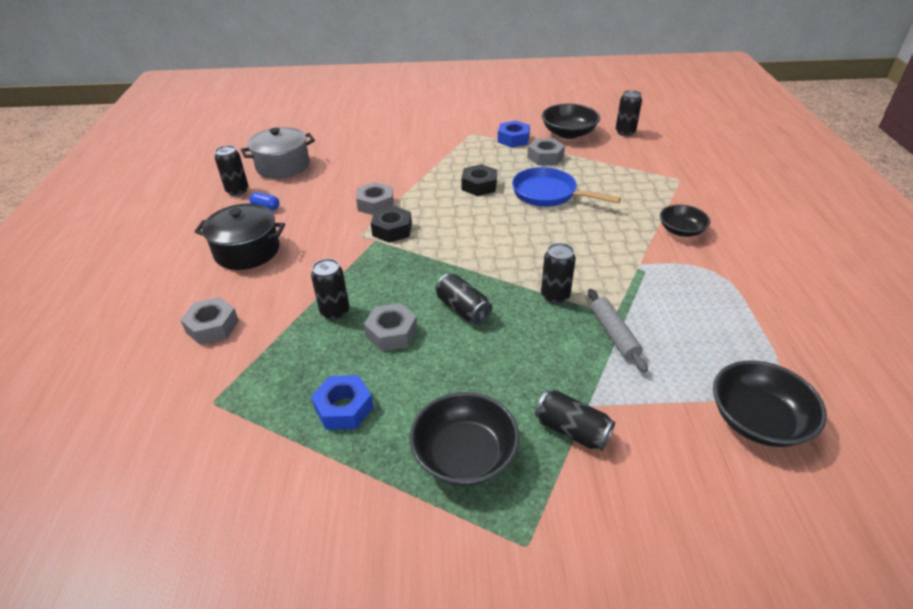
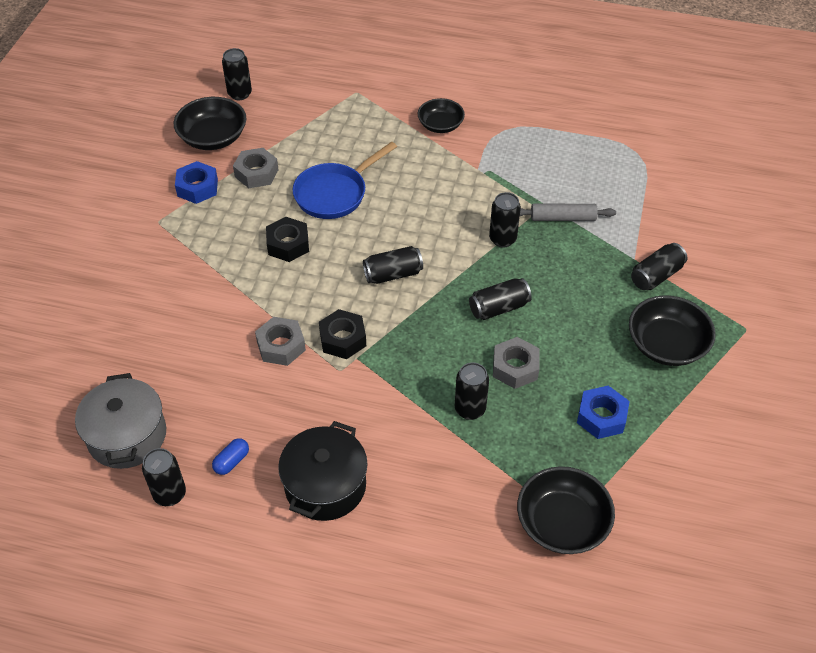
camera: 75 degrees left, 10 degrees up
(212, 326) = (458, 522): grey nut -> none
(474, 240) = (393, 274): none -> black can
(757, 420) = (667, 176): black bowl -> black bowl (562, 523)

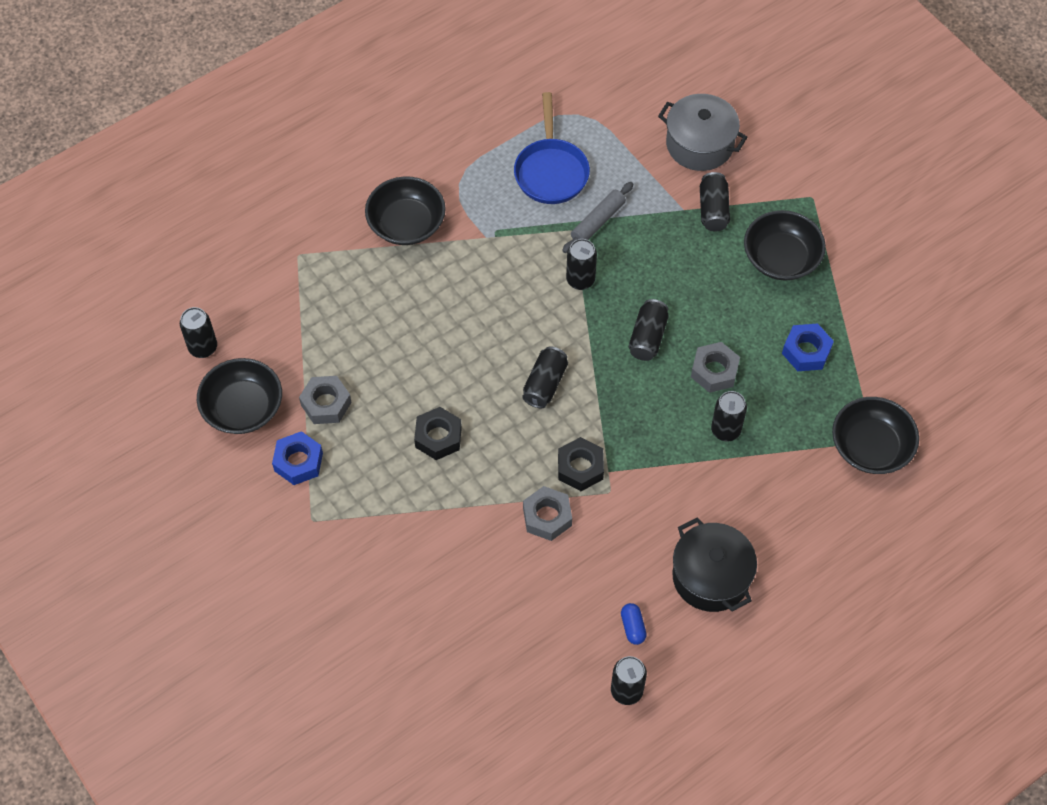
camera: 50 degrees left, 10 degrees up
(127, 436) = (541, 688): grey pot -> grey pot (699, 144)
(334, 193) = (411, 361): blue pan -> blue pan (551, 171)
(440, 125) = (406, 224): black bowl -> black bowl, size x1.51

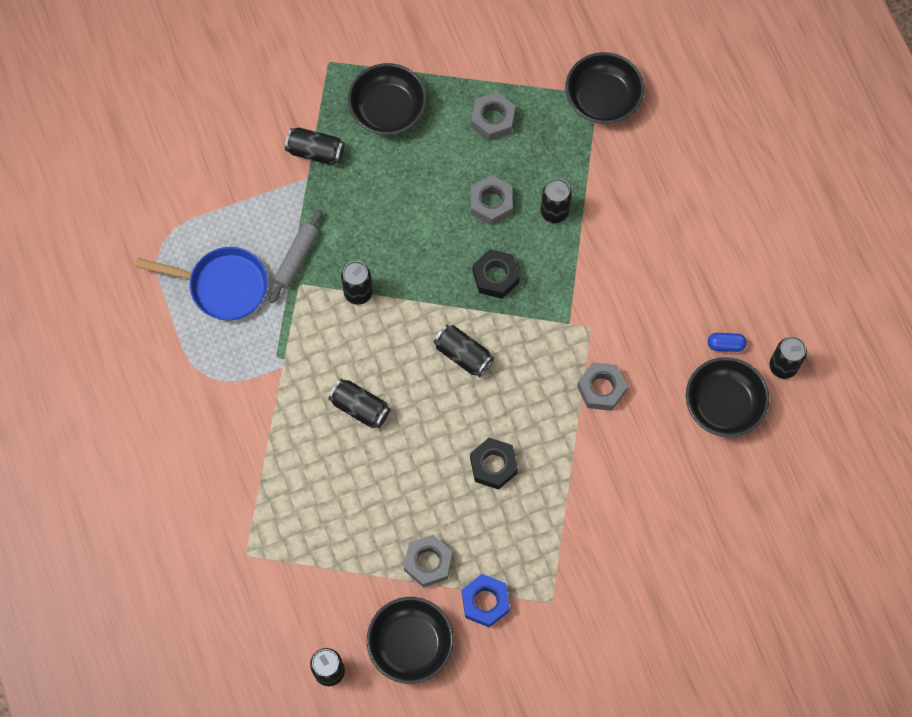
camera: 75 degrees left, 10 degrees up
(406, 224) = (242, 439): black bowl -> black bowl (723, 404)
(580, 468) = (559, 347): black nut -> black nut (495, 276)
(598, 222) = (297, 259): grey rolling pin -> grey rolling pin turned 60 degrees clockwise
(647, 337) = (439, 250): black can -> black can (360, 408)
(699, 144) = (236, 141): grey pot -> none
(711, 576) = (693, 267): black pot -> none
(806, 351) = (493, 120): blue nut -> grey nut

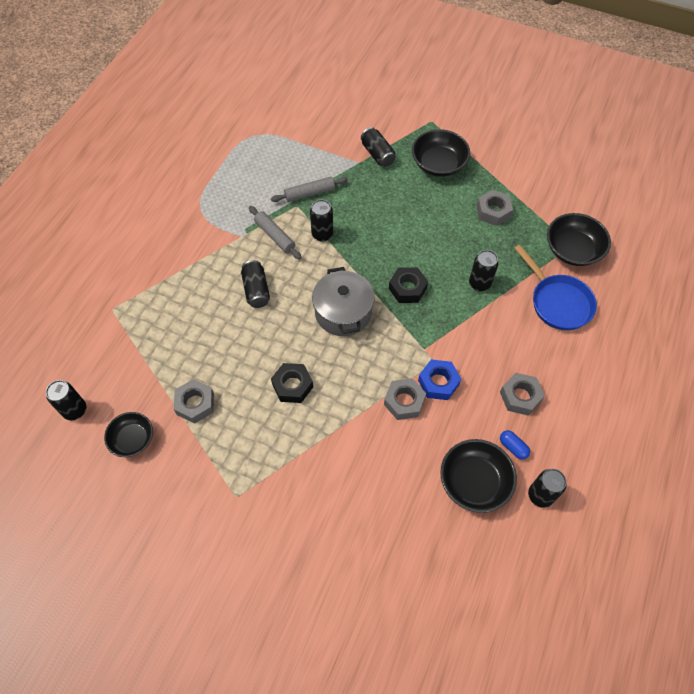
camera: 45 degrees right, 10 degrees down
(223, 286) = (258, 176): blue pan -> blue pan (558, 302)
(314, 336) = (275, 236): none -> grey rolling pin
(410, 644) = (132, 439): black bowl -> black bowl, size x0.66
(463, 355) = (343, 312): black can -> grey pot
(485, 602) = (199, 457): blue nut -> blue nut (438, 382)
(491, 203) = (446, 250): grey nut -> grey nut (520, 396)

